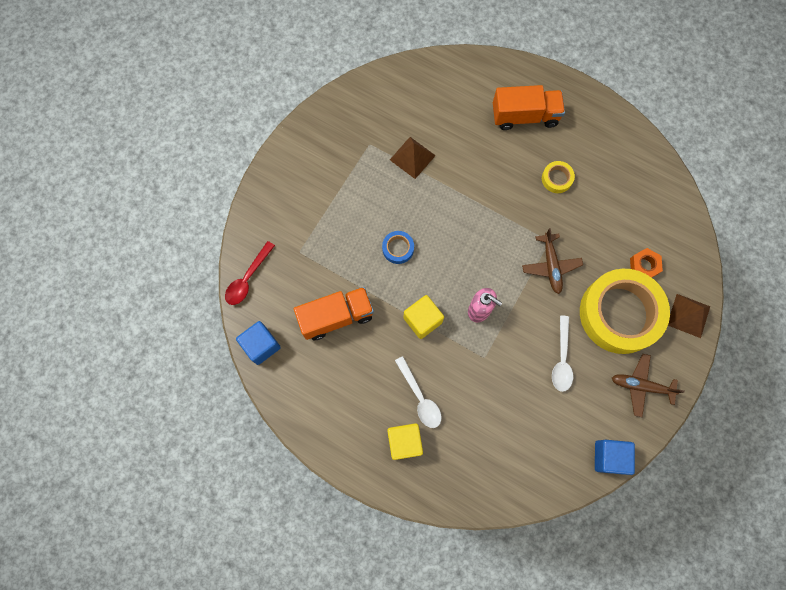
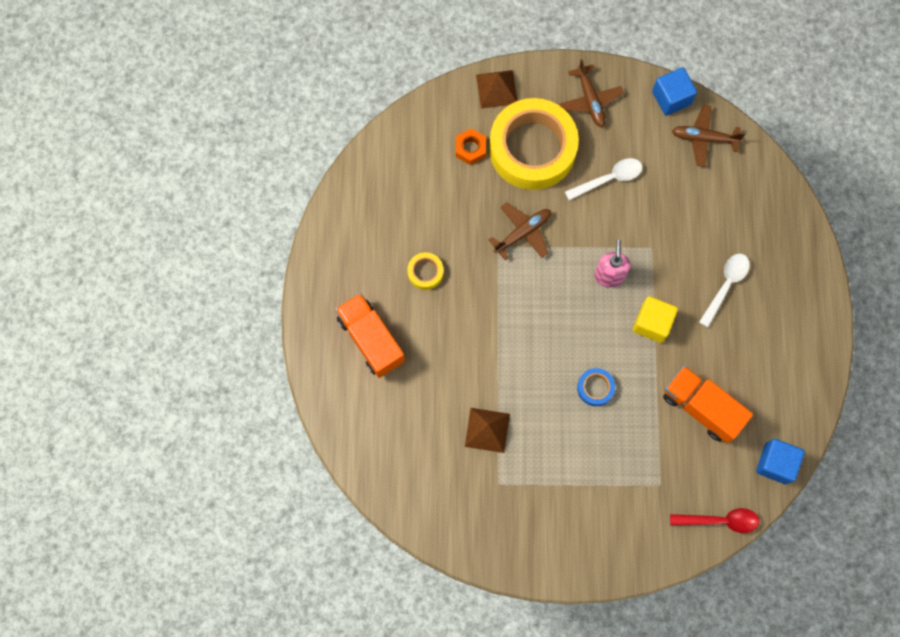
camera: 120 degrees left, 0 degrees up
(404, 442) = (774, 277): yellow cube -> none
(557, 461) = (703, 138): none -> brown plane

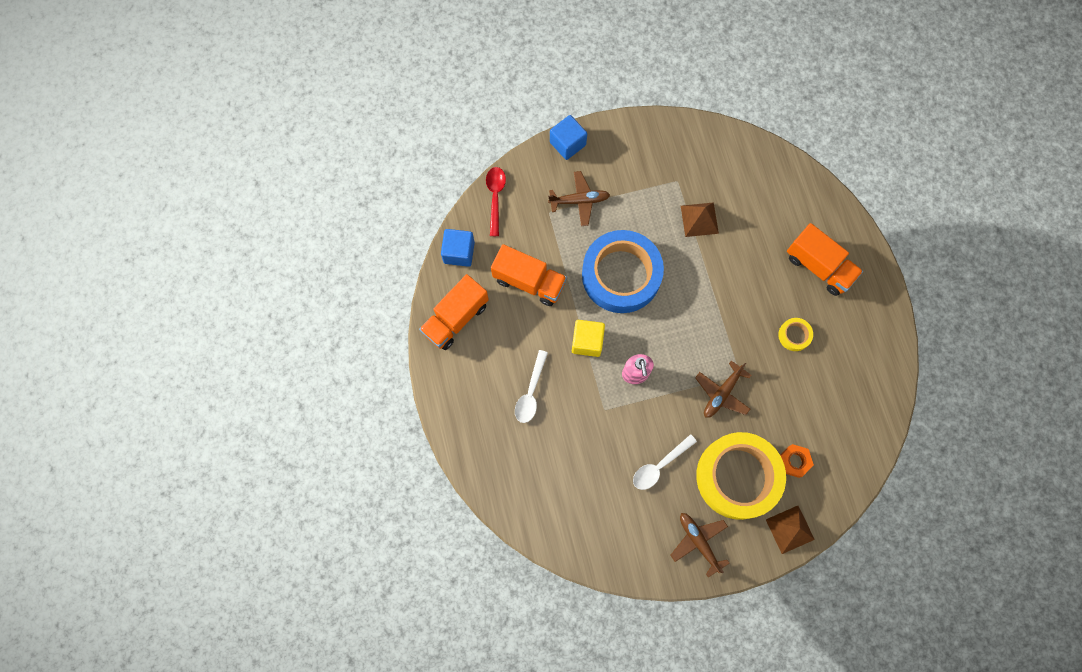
camera: 165 degrees right, 0 degrees up
(595, 388) = (621, 275): blue tape -> blue tape, size x2.49
(671, 98) = (622, 565): blue cube -> blue cube (567, 143)
(703, 138) = (582, 531): brown plane -> brown plane (579, 201)
(719, 520) = (495, 198): red spoon -> red spoon turned 105 degrees clockwise
(793, 387) = (456, 318): none -> orange truck

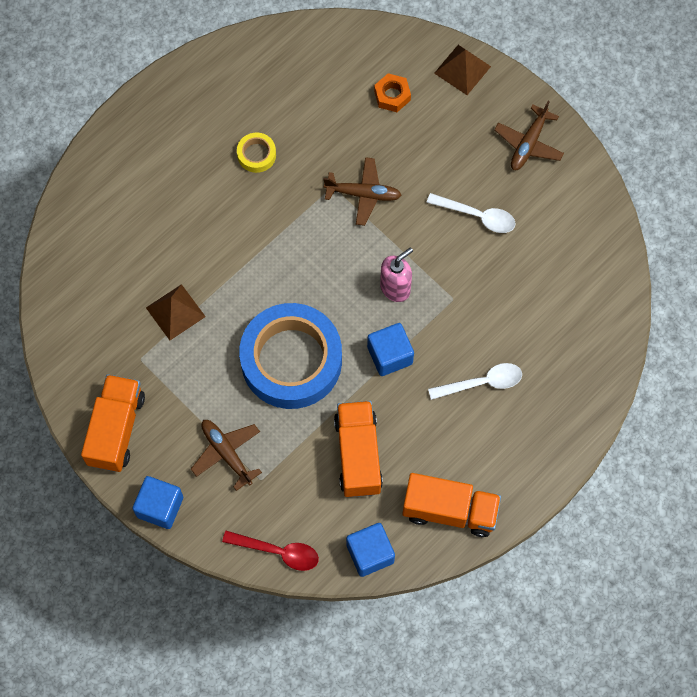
camera: 120 degrees left, 5 degrees down
(495, 198) = (277, 551): red spoon -> red spoon turned 135 degrees counterclockwise
(587, 341) = (390, 355): yellow cube -> blue cube
(738, 477) = (441, 139): yellow tape -> none
(818, 266) = (162, 166): orange truck -> orange truck (116, 429)

